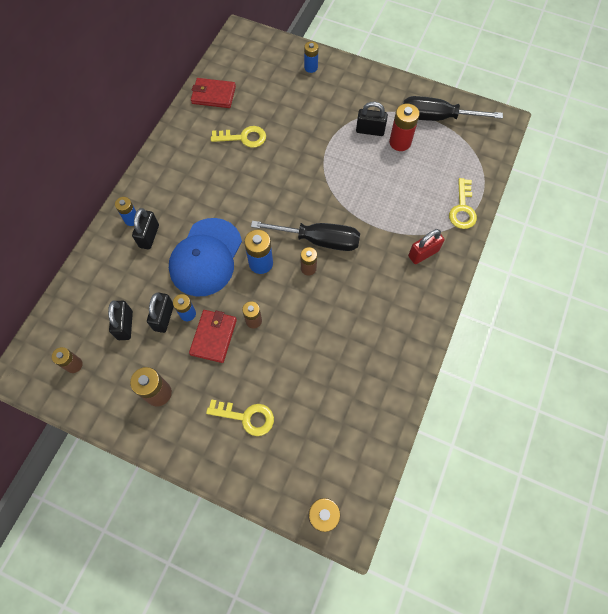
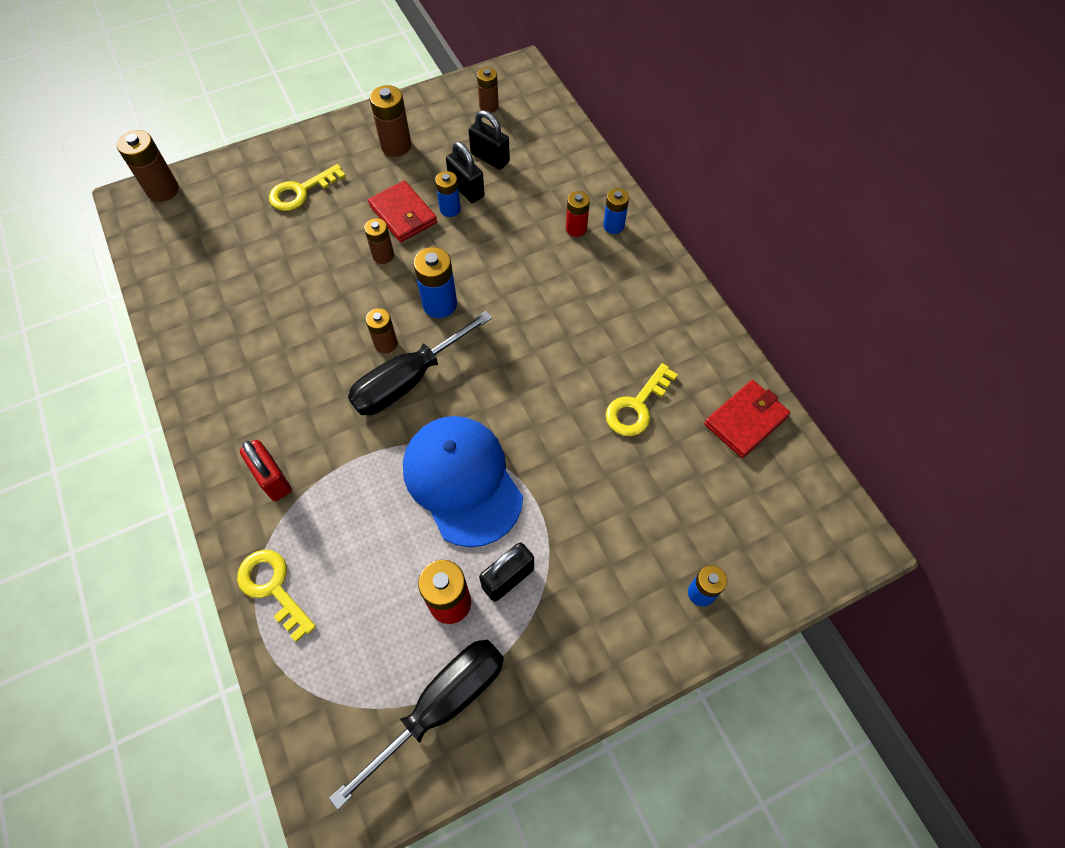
camera: 130 degrees right, 5 degrees down
(149, 236) = (576, 229): black padlock -> red battery
(206, 257) = (499, 261): blue cap -> blue cap (462, 480)
(423, 253) = (272, 479): red padlock -> red padlock turned 45 degrees counterclockwise

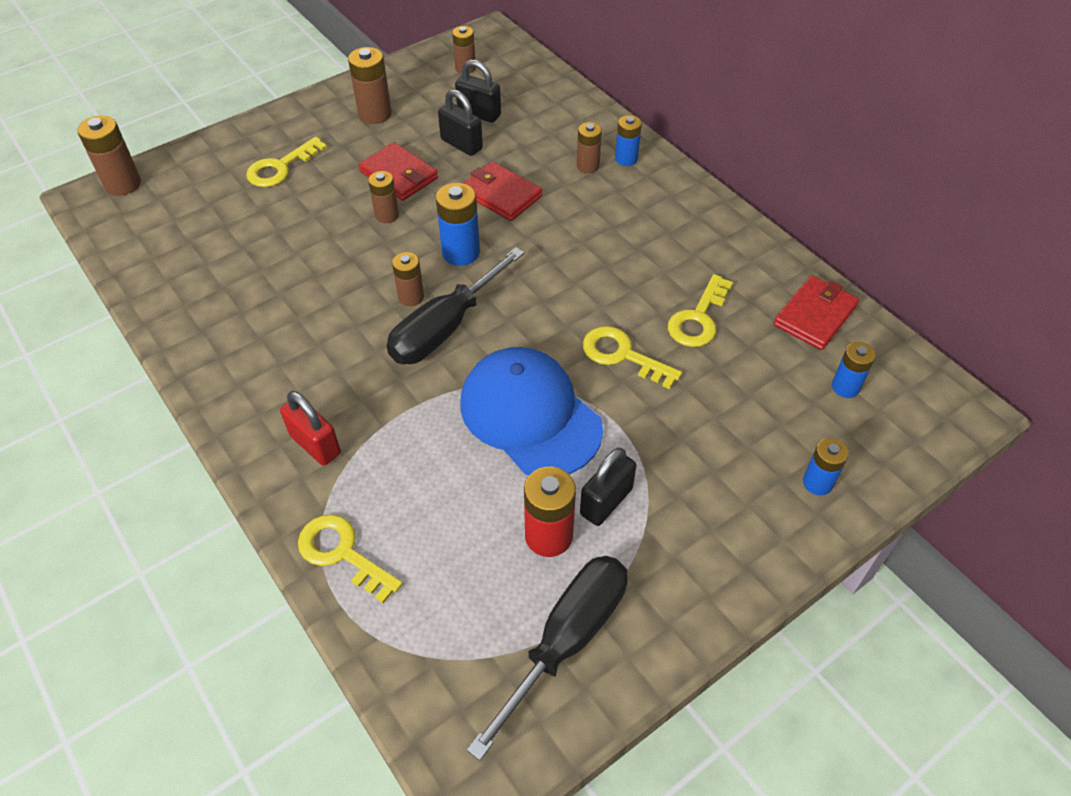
camera: 10 degrees left, 10 degrees down
(450, 209) = (448, 164): blue battery -> blue battery (845, 387)
(489, 248) = (501, 195): none -> red wallet
(558, 433) = (622, 355): none -> yellow key
(576, 229) = (588, 166): red battery -> brown battery

